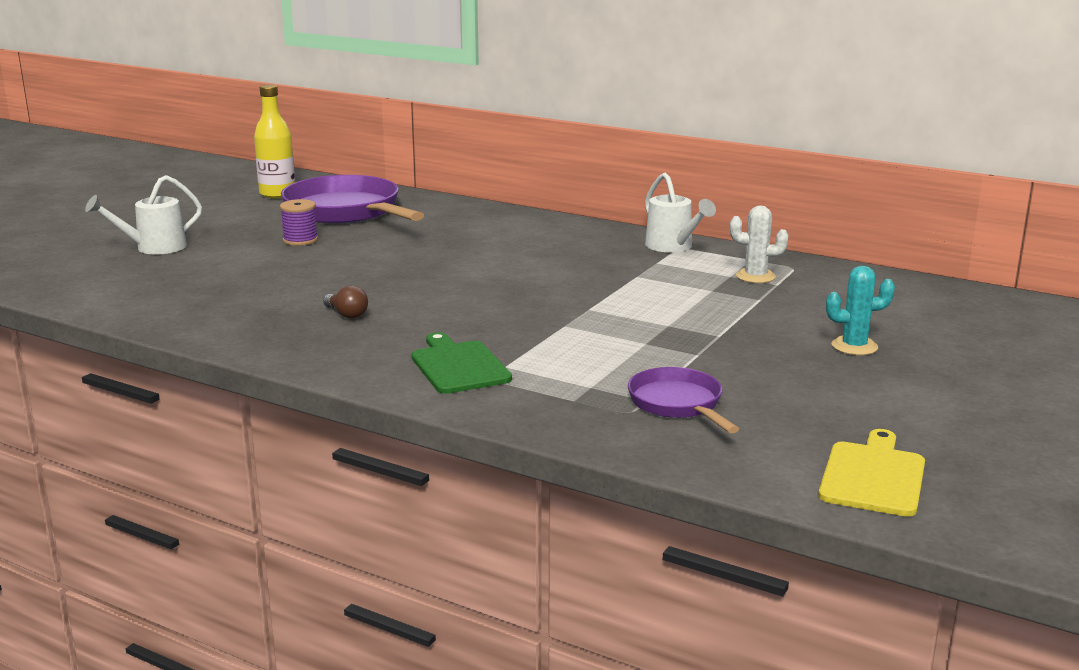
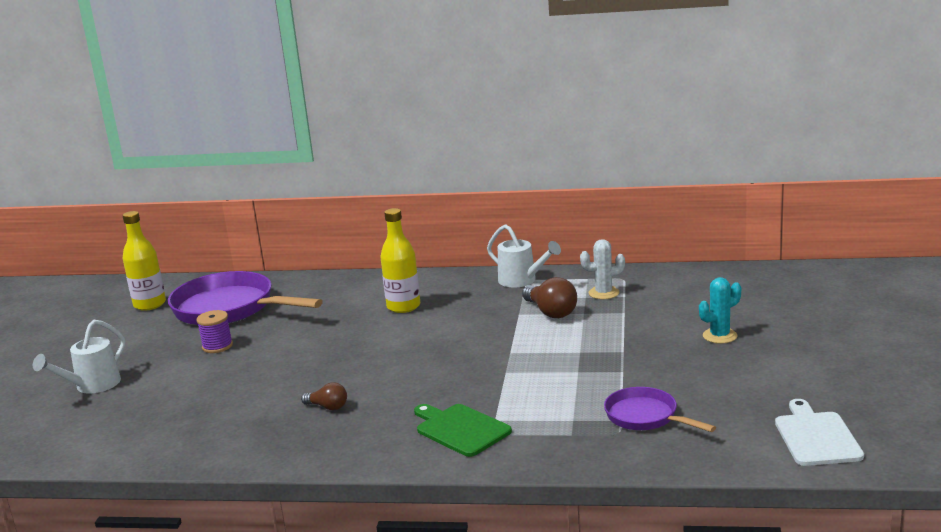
camera: 20 degrees left, 0 degrees up
(519, 244) = (403, 307): none -> yellow bottle
(674, 282) = (551, 312): none -> brown light bulb
(873, 476) = (816, 436): yellow cutting board -> white cutting board

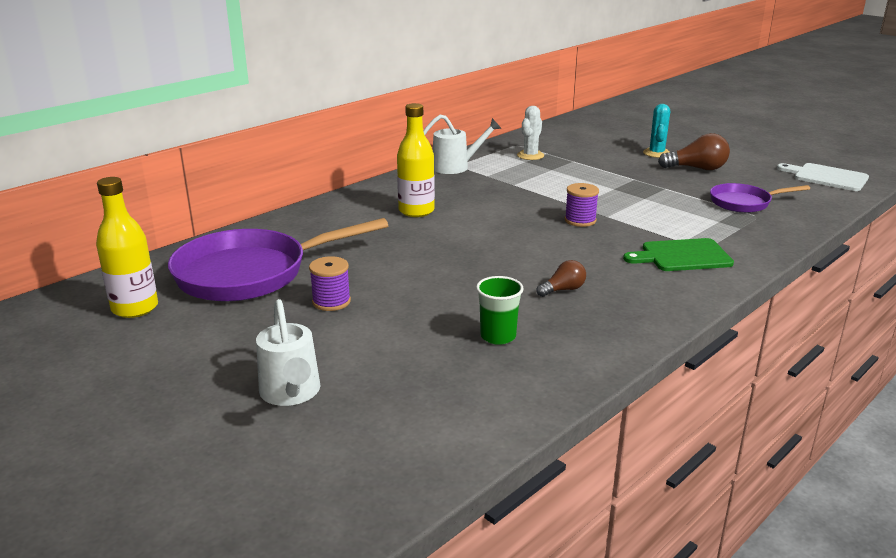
camera: 55 degrees left, 5 degrees up
(225, 413) = (498, 336): none -> green cup
(478, 365) = (580, 220): none -> purple spool
(551, 312) = (531, 176): brown light bulb -> brown light bulb (697, 168)

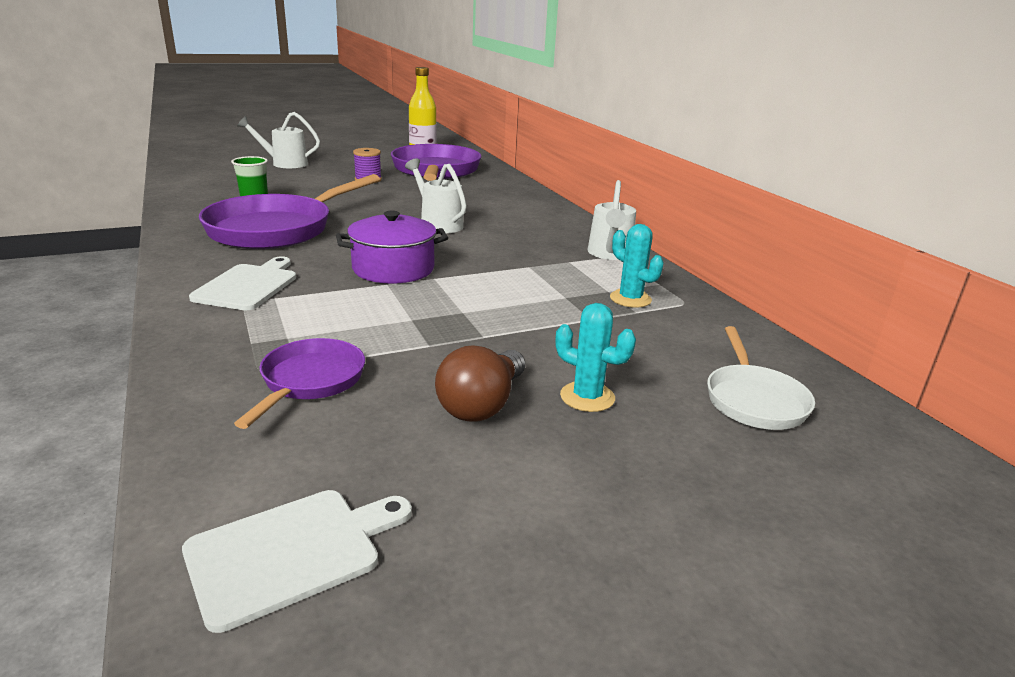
camera: 110 degrees right, 0 degrees up
(416, 211) = (495, 219): yellow bottle -> none
(457, 229) = (438, 224): none -> white watering can
(530, 155) = (630, 299): white cactus -> turquoise cactus
(563, 290) = (277, 229): brown light bulb -> purple pan
(580, 220) = (393, 269): purple spool -> purple pot
(609, 130) = (753, 400): none -> white pan
(682, 256) = (248, 285): green cutting board -> white cutting board

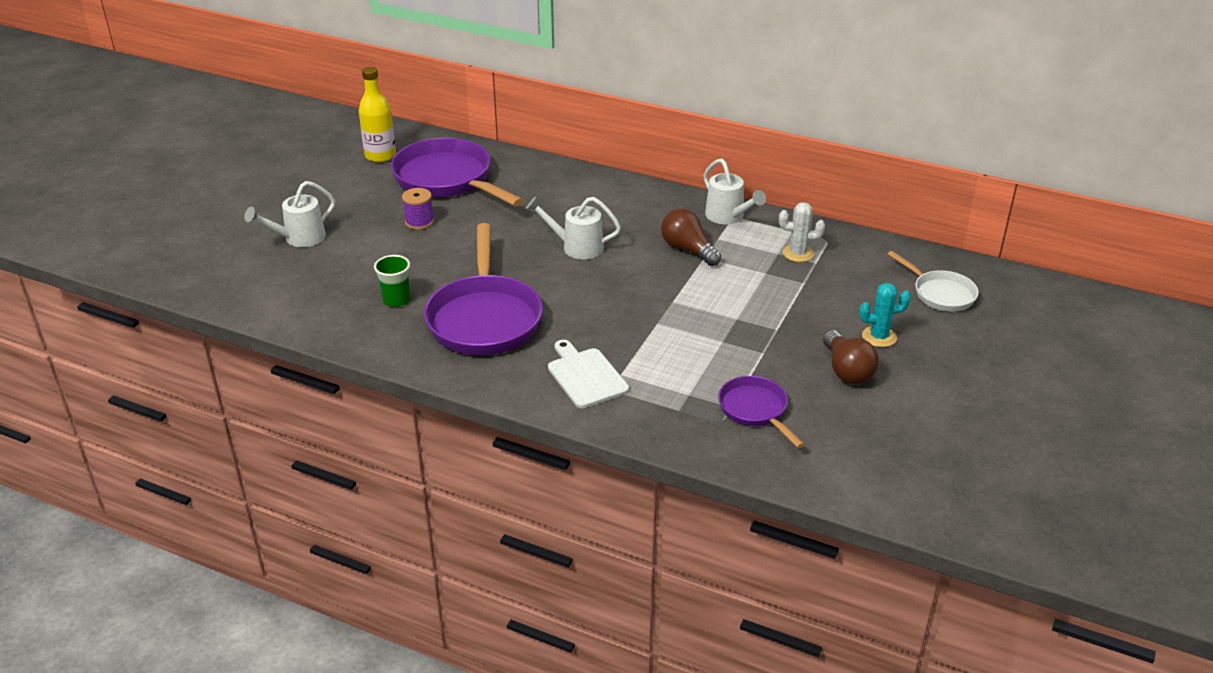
camera: 40 degrees left, 10 degrees up
(291, 552) = (897, 477): white cutting board -> none
(393, 269) = (636, 308): purple pot -> none
(525, 257) = (688, 250): none -> brown light bulb
(630, 299) = (798, 253): turquoise cactus -> white cactus

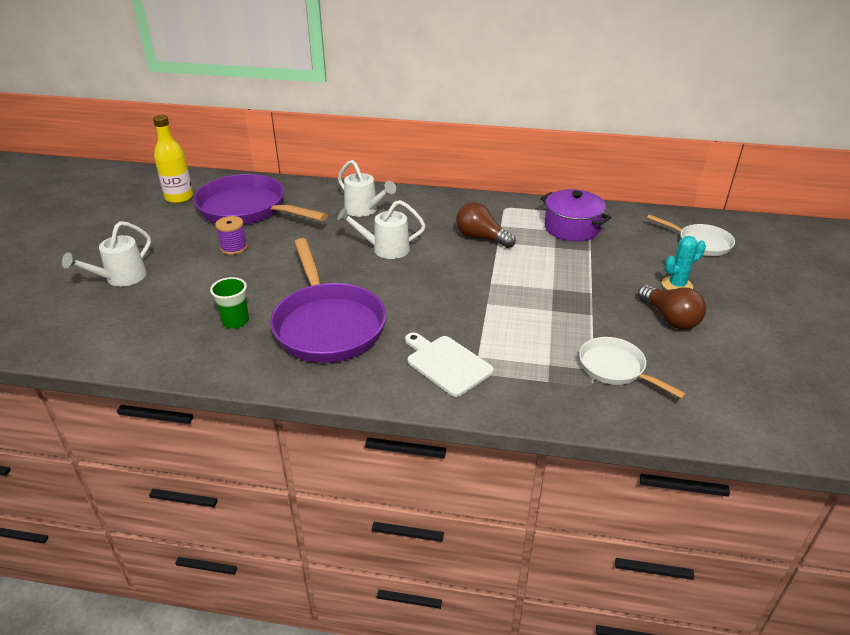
camera: 15 degrees left, 0 degrees up
(728, 217) = (500, 208): white watering can -> white watering can (365, 210)
(755, 410) = (615, 368): purple pan -> white pan
(798, 253) = (571, 228): white cactus -> purple pot

